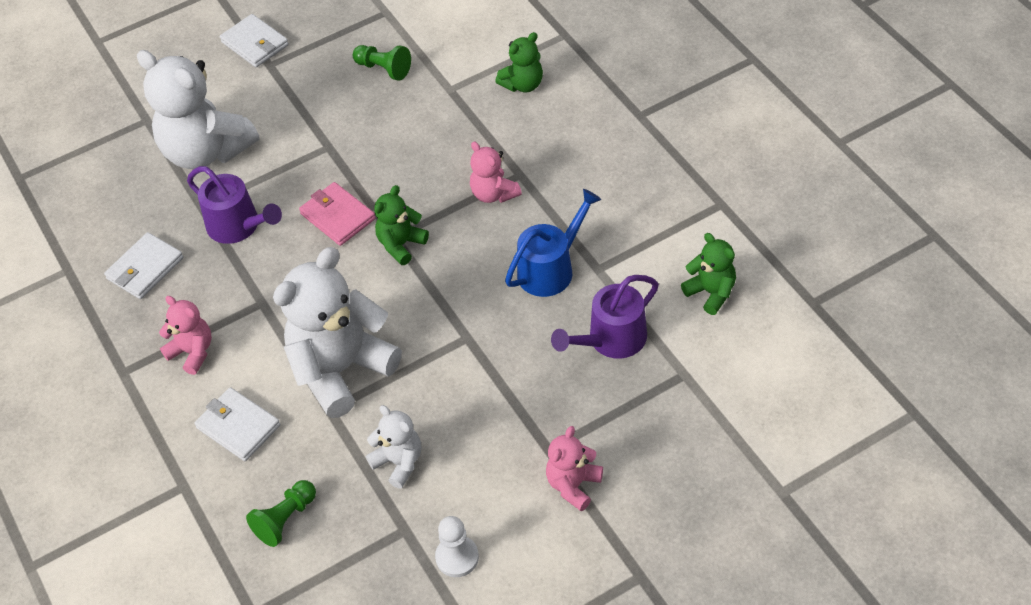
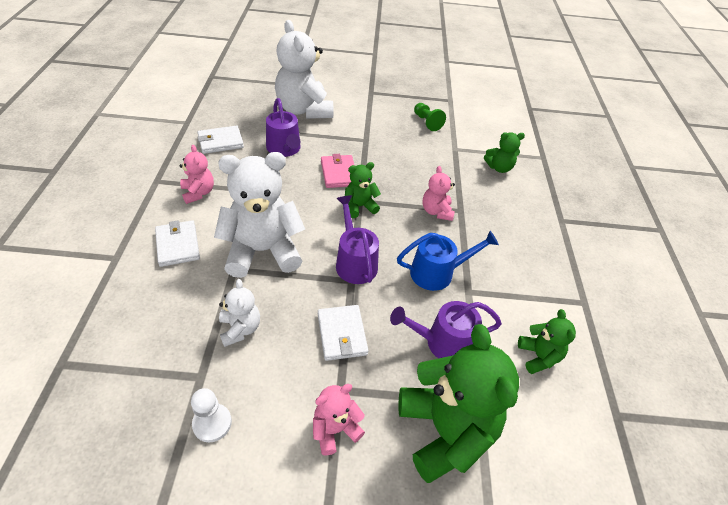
camera: 25 degrees right, 5 degrees down
(255, 44) = (372, 81): white wallet -> white wallet (342, 334)
(285, 519) = (143, 316): green pawn -> none
(453, 315) = (354, 262): none -> purple watering can
(672, 419) = (445, 431): none -> green teddy bear

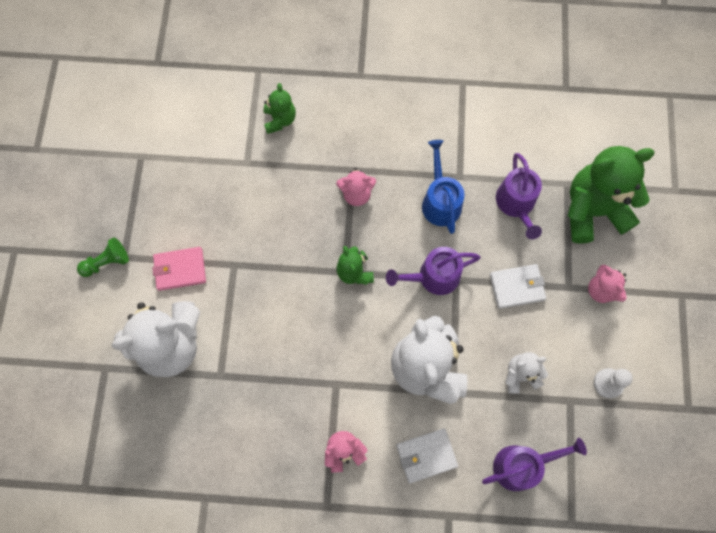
camera: 85 degrees left, 25 degrees up
(220, 142) = (246, 444): white wallet -> none
(284, 149) = (257, 362): purple watering can -> purple watering can (521, 465)
(339, 173) = (300, 295): pink wallet -> pink wallet (180, 269)
(427, 122) = (193, 190): green pawn -> green pawn (107, 262)
(538, 356) = (521, 131): green teddy bear -> none

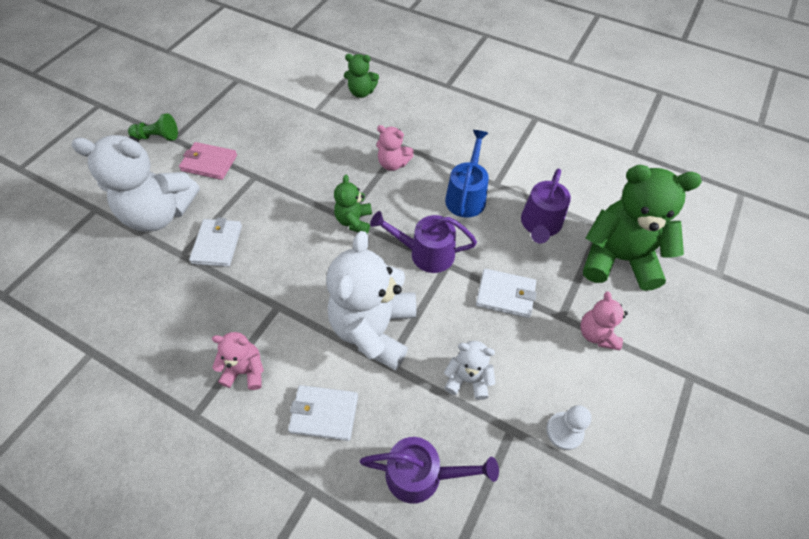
camera: 25 degrees right, 15 degrees down
(245, 351) = (217, 244): none -> white wallet
(280, 120) = (361, 92): green teddy bear -> green teddy bear turned 75 degrees clockwise

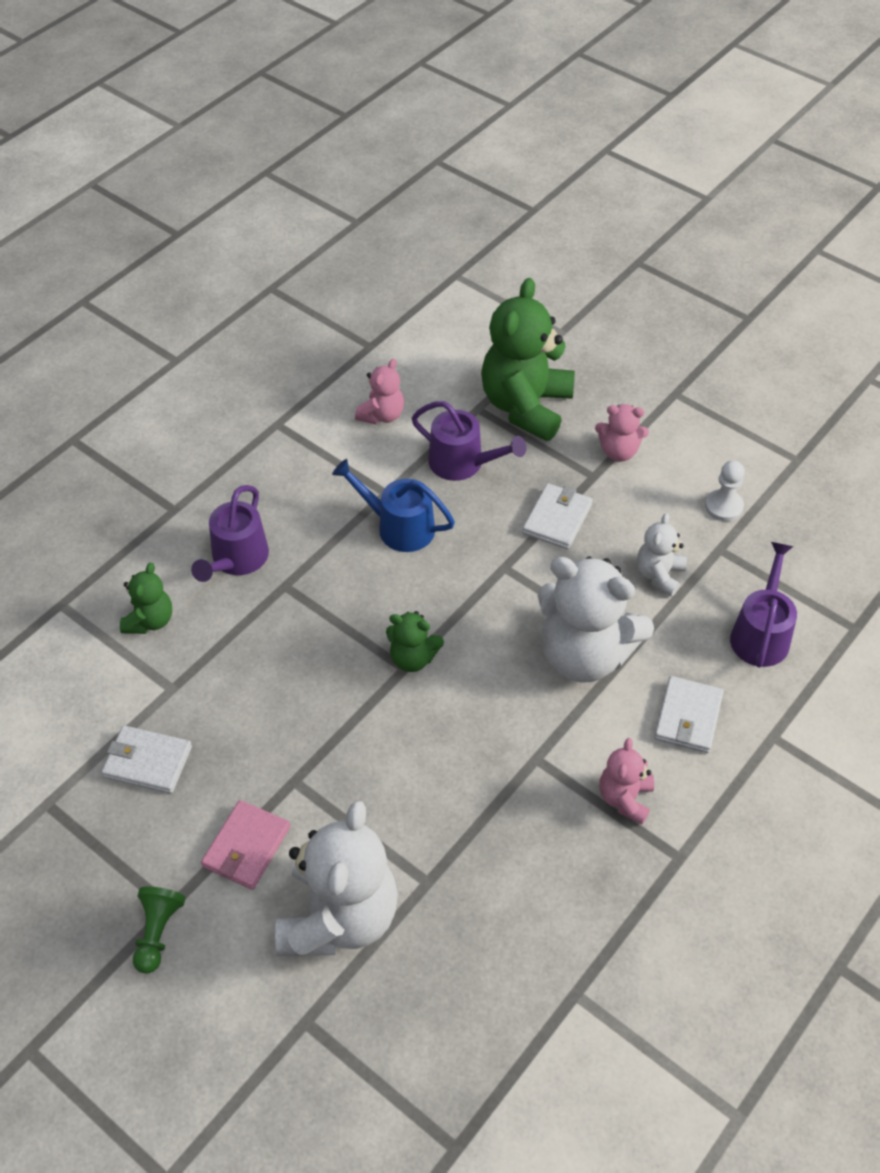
camera: 80 degrees left, 5 degrees down
(217, 244) = (418, 833): white wallet -> white wallet (147, 762)
(393, 164) = (318, 599): pink teddy bear -> pink teddy bear (382, 415)
(426, 253) = (483, 586): purple watering can -> purple watering can (237, 559)

